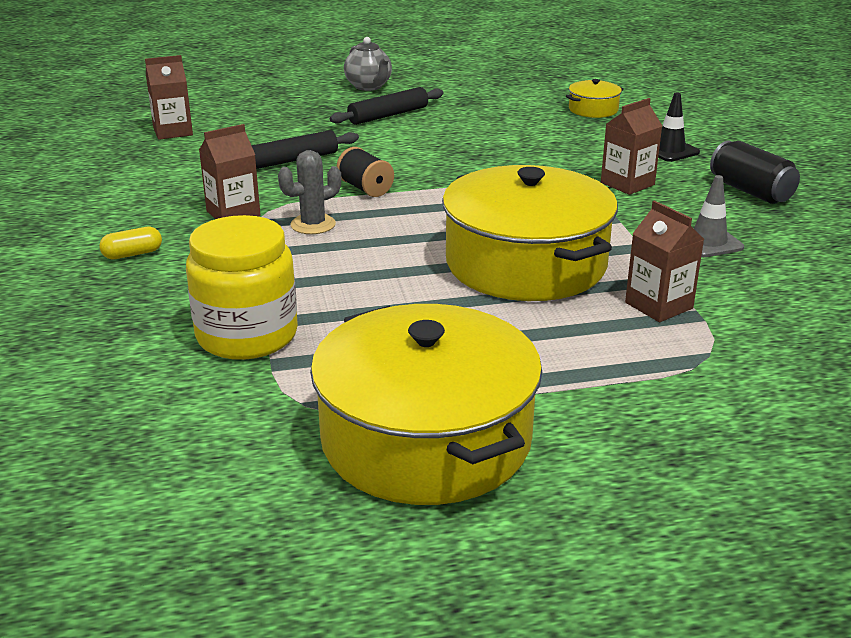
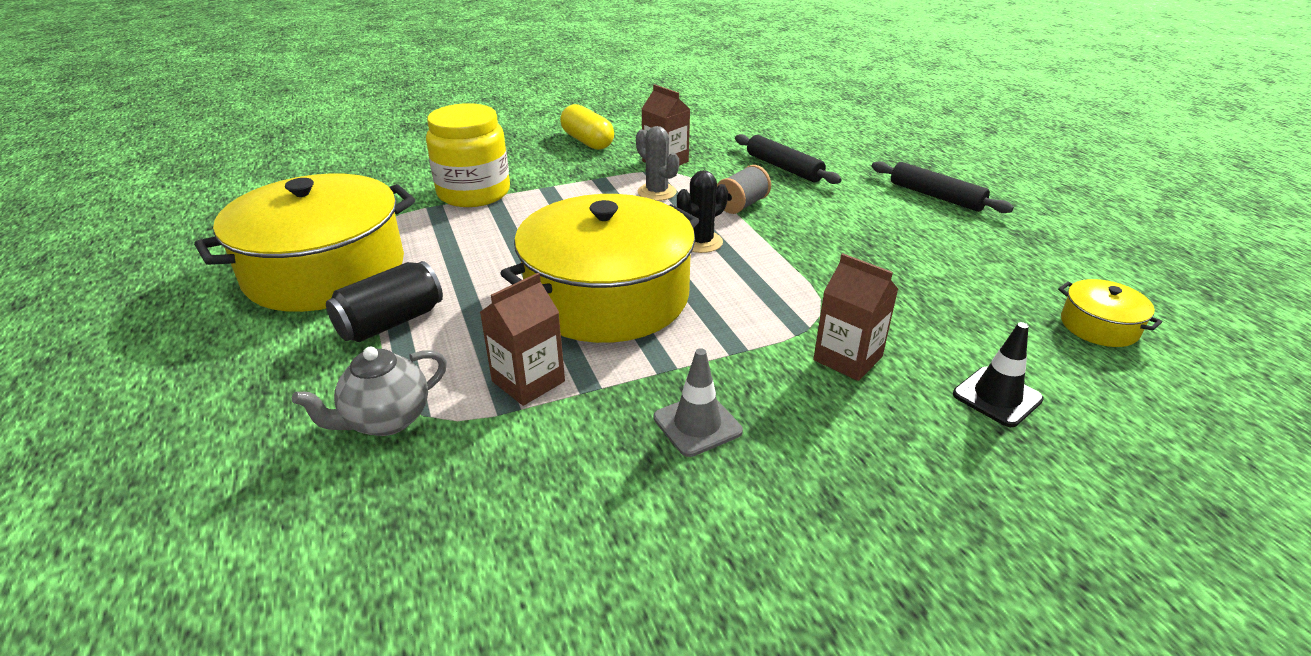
camera: 80 degrees right, 5 degrees up
(132, 254) = (587, 141): yellow capsule -> yellow capsule, size x1.67
(173, 131) = (812, 118): brown carton -> none
(365, 188) = (741, 205): black spool -> grey spool
(369, 86) = (1011, 178): grey teapot -> grey teapot (386, 420)
(435, 214) = (701, 242): none -> black cactus
(750, 191) = (891, 476): black can -> black can (391, 322)

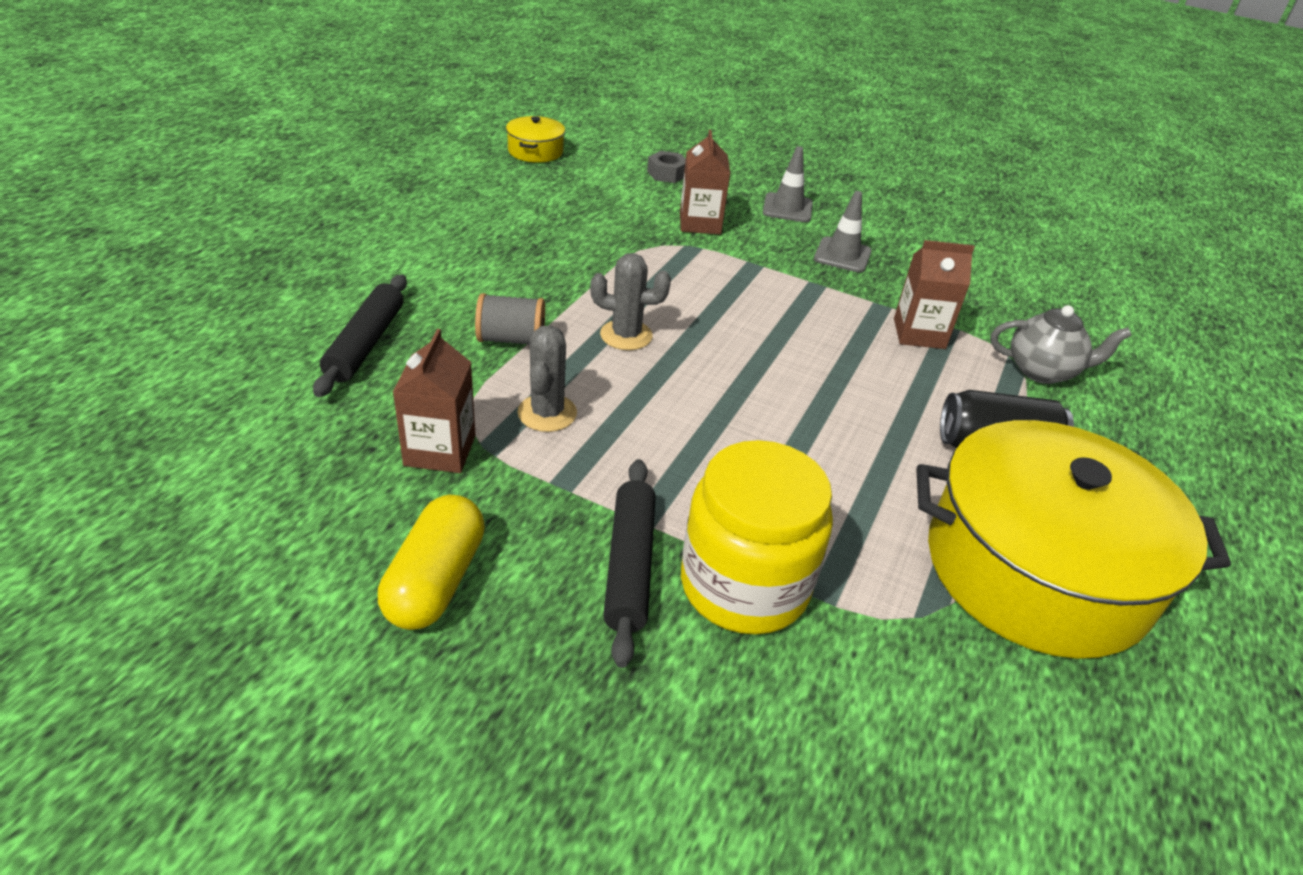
camera: 135 degrees left, 5 degrees up
(607, 296) = (783, 347): yellow pot -> none
(701, 242) = (626, 335): black cactus -> grey cactus
(841, 451) = (787, 208): none -> grey traffic cone
(936, 196) = (358, 234): black rolling pin -> black rolling pin (629, 566)
(997, 397) = (667, 174): black traffic cone -> grey nut

